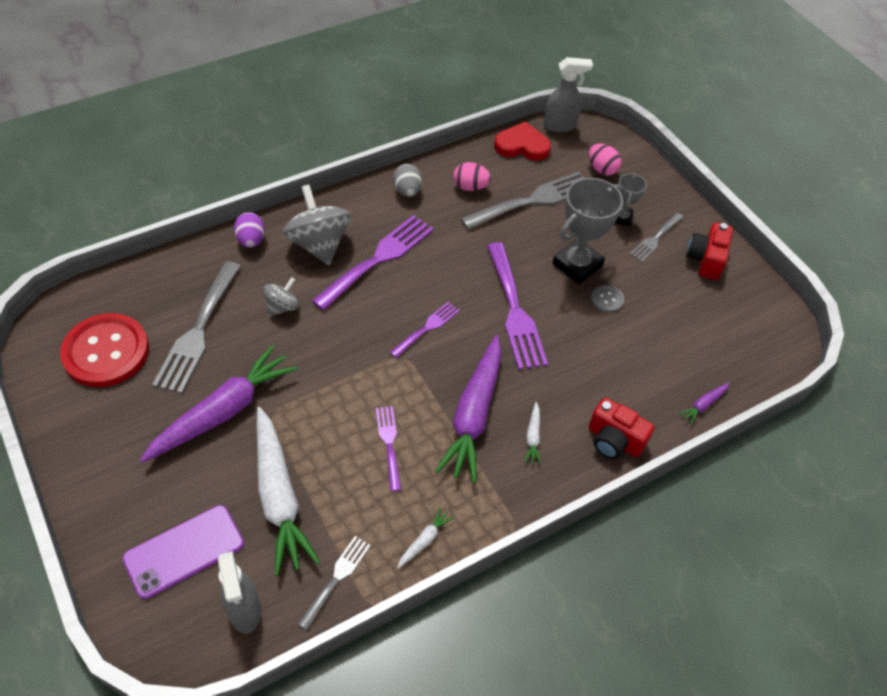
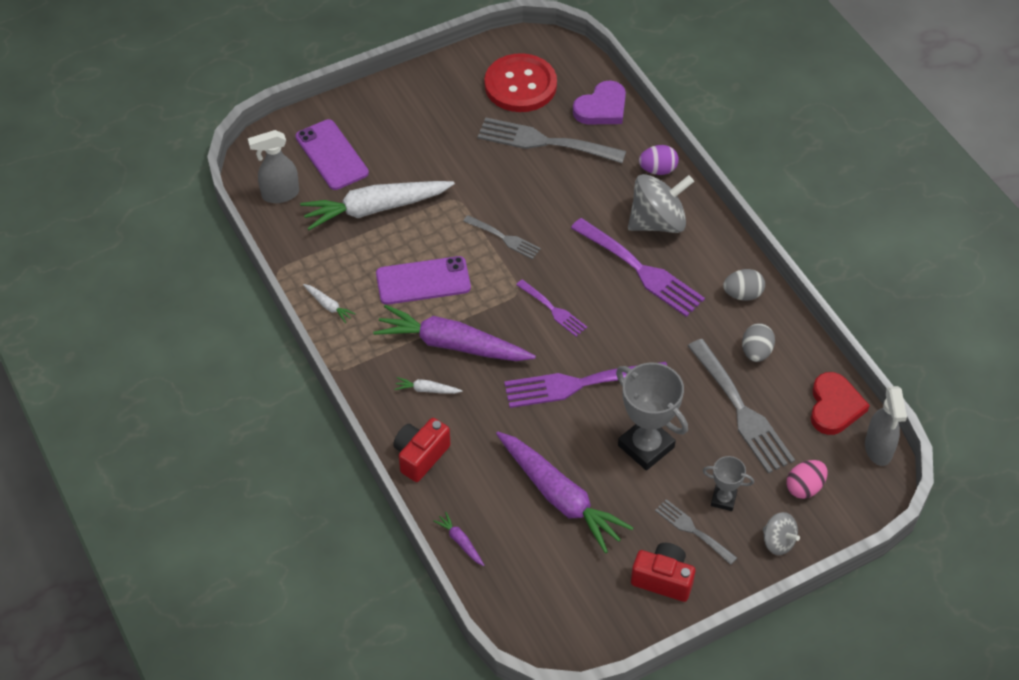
camera: 95 degrees right, 0 degrees up
(157, 281) = (602, 108): none -> purple heart
(223, 412) = (458, 167): purple carrot -> purple carrot (560, 497)
(282, 307) = (575, 198): grey spinning top -> grey spinning top (778, 542)
(336, 578) = (301, 248): grey fork -> grey fork (504, 238)
(389, 443) = (423, 281): purple fork -> purple phone
(470, 187) = (756, 352): pink egg -> grey egg
(607, 299) = (598, 470): grey button -> none

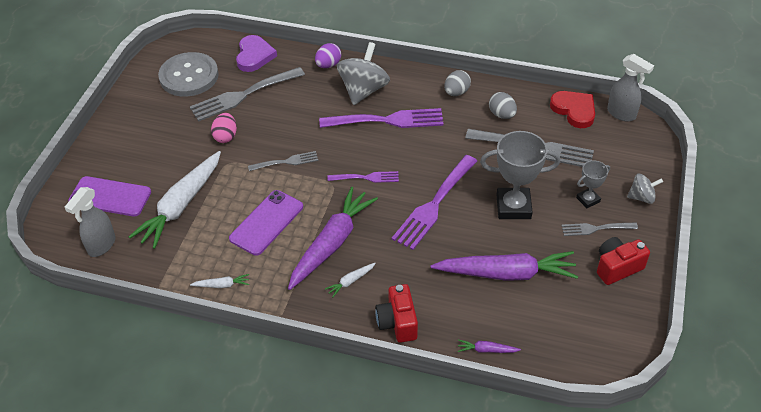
camera: 45 degrees left, 5 degrees down
(452, 344) = (332, 243): purple carrot -> purple carrot turned 150 degrees clockwise
(520, 85) = (189, 76): red button -> grey button
(804, 487) = (615, 160): pink egg -> pink egg (226, 136)

